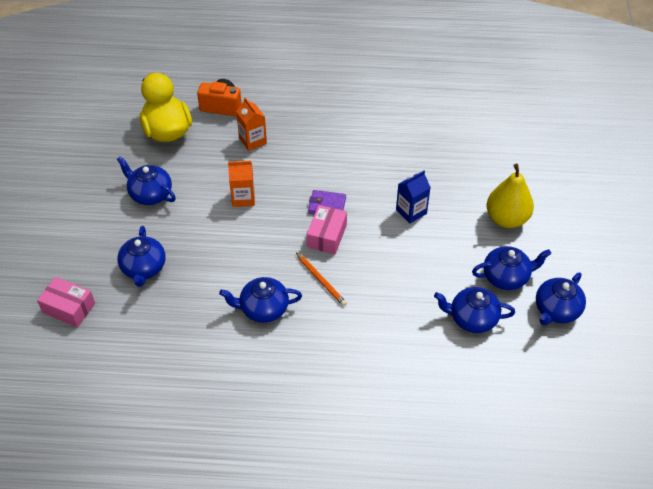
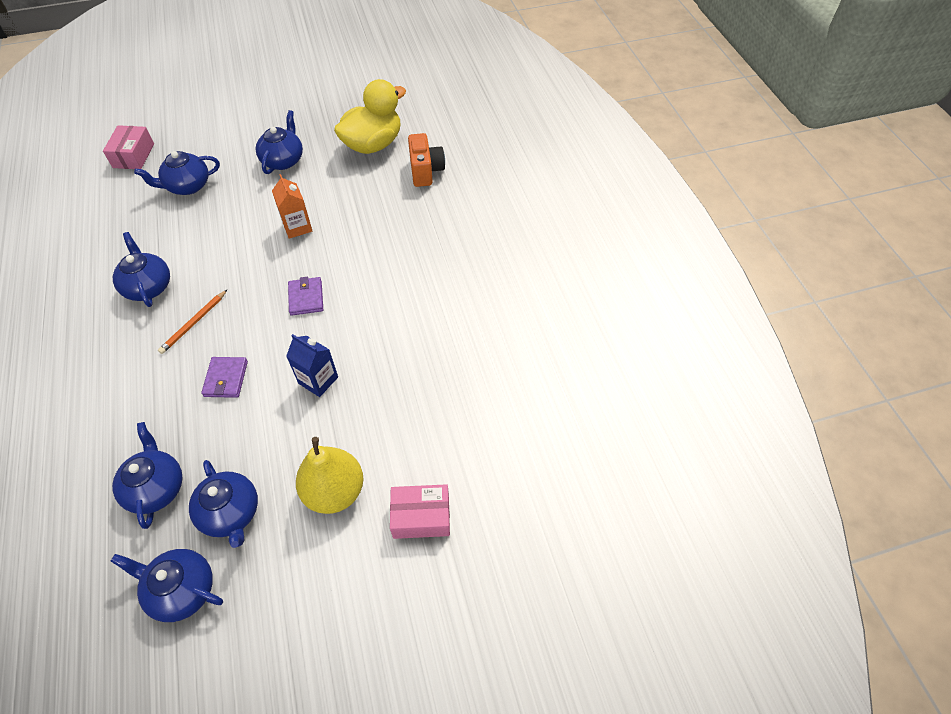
camera: 70 degrees right, 5 degrees up
(252, 140) = (384, 209): orange carton -> none
(327, 236) = (260, 310): pink box -> pink box (421, 516)
(388, 266) = (226, 379): none -> purple wallet

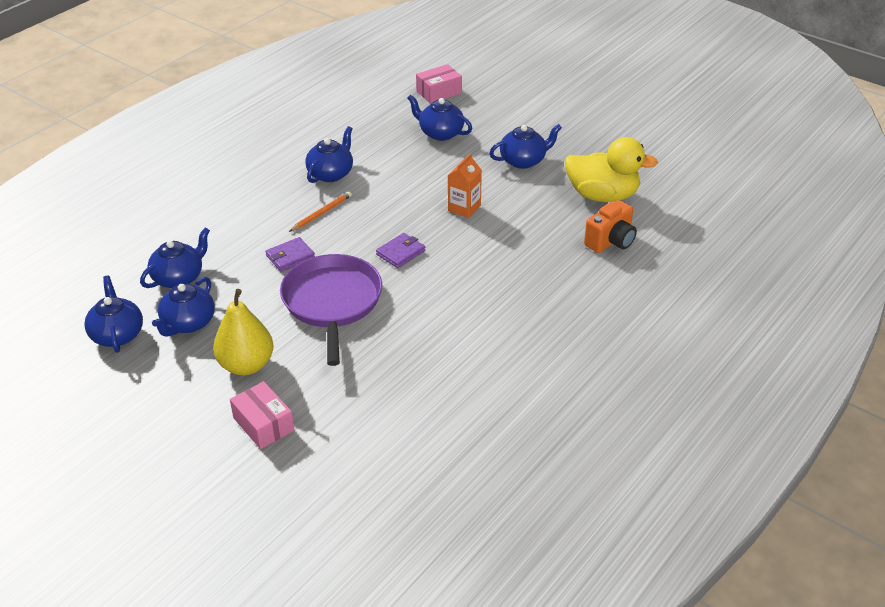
camera: 55 degrees right, 15 degrees down
(194, 323) = (321, 213): orange pencil -> orange pencil turned 135 degrees clockwise
(318, 380) = (332, 302): blue carton -> purple pan

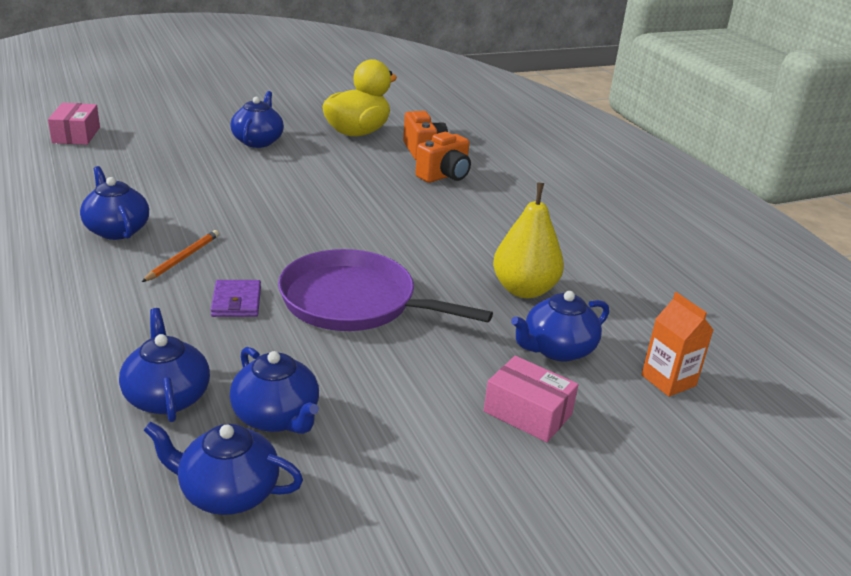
camera: 65 degrees left, 10 degrees down
(246, 365) = (408, 394): yellow pear -> yellow pear (524, 290)
(263, 424) = (527, 413): pink box -> pink box turned 45 degrees clockwise
(321, 213) = (183, 258): orange pencil -> orange pencil turned 45 degrees clockwise
(400, 252) = (318, 238): purple wallet -> none
(440, 133) = (148, 157): blue teapot -> blue teapot (557, 349)
(464, 208) = (290, 187): orange carton -> orange carton (668, 380)
(574, 270) = (444, 176): none -> orange camera

